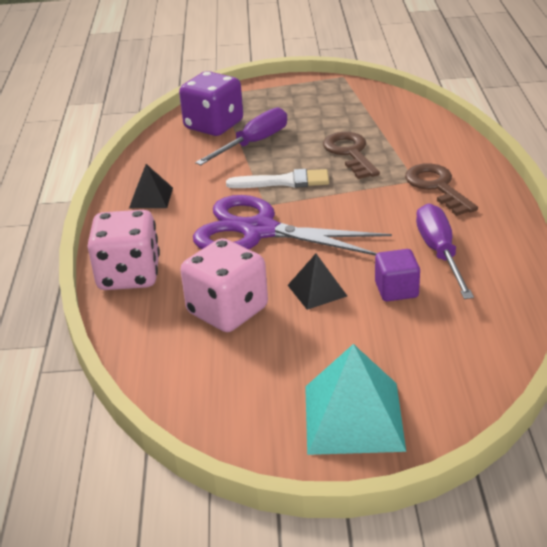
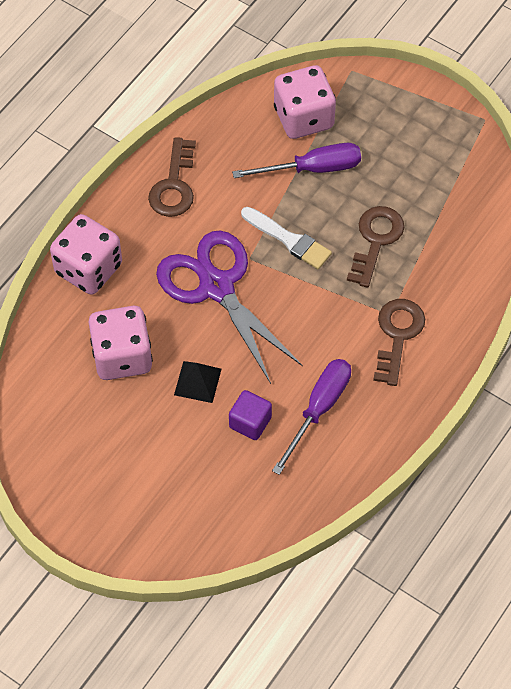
camera: 35 degrees right, 25 degrees up
(151, 198) = (174, 185): black pyramid -> brown key
(214, 125) = (303, 118): purple dice -> pink dice
(353, 417) = (114, 508): turquoise pyramid -> none

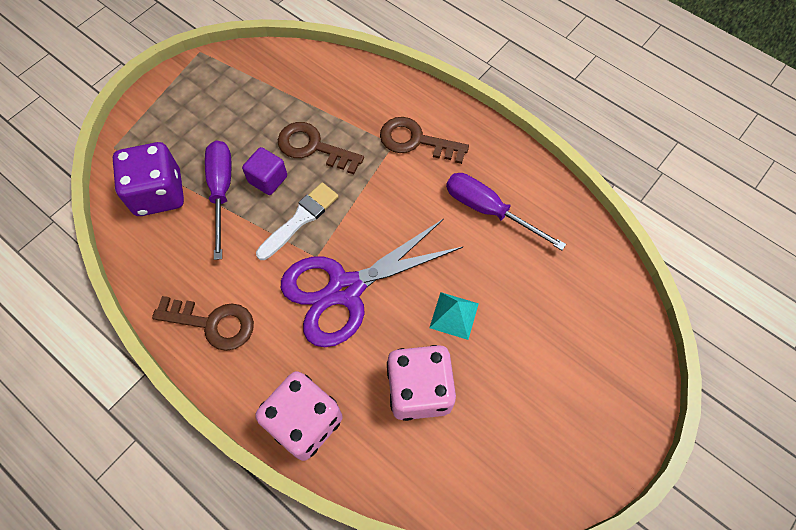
camera: 85 degrees left, 5 degrees up
(197, 381) = (454, 315): black pyramid -> turquoise pyramid
(250, 422) = (501, 270): purple cube -> purple cube (268, 179)
(303, 118) = (158, 193): pink dice -> purple dice

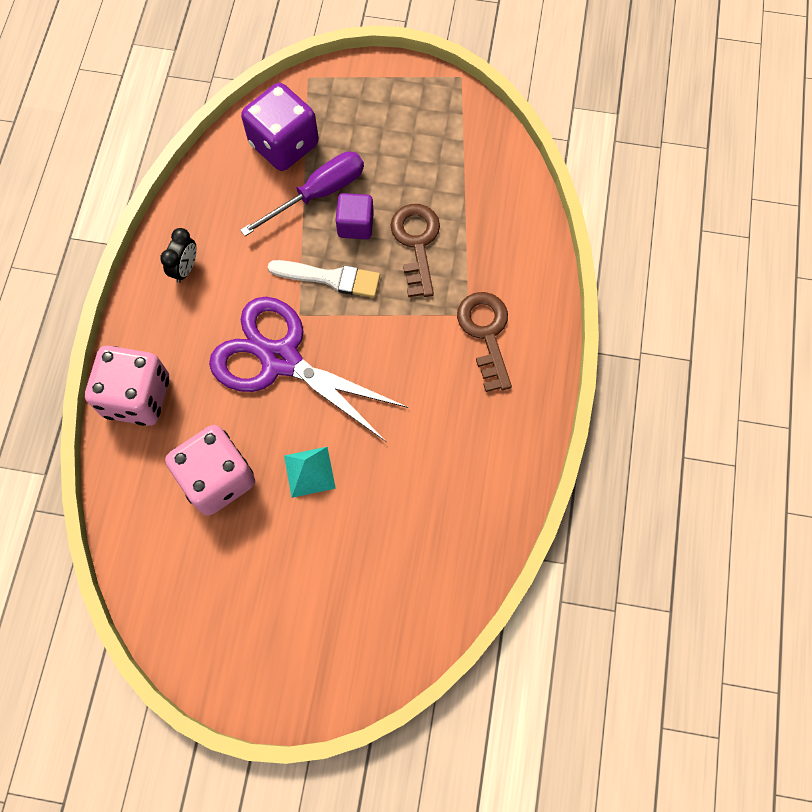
camera: 60 degrees right, 5 degrees up
(213, 323) = (185, 268): brown key -> black clock
(488, 210) = (446, 446): purple screwdriver -> none

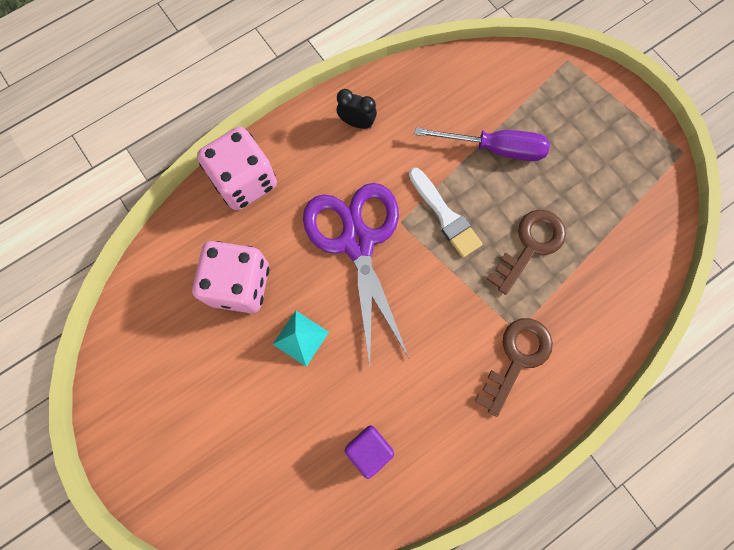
camera: 45 degrees right, 5 degrees up
(185, 268) = (357, 123): black clock -> black clock turned 135 degrees counterclockwise
(284, 144) = (504, 93): purple dice -> none
(355, 225) = (499, 193): purple cube -> purple cube (369, 449)

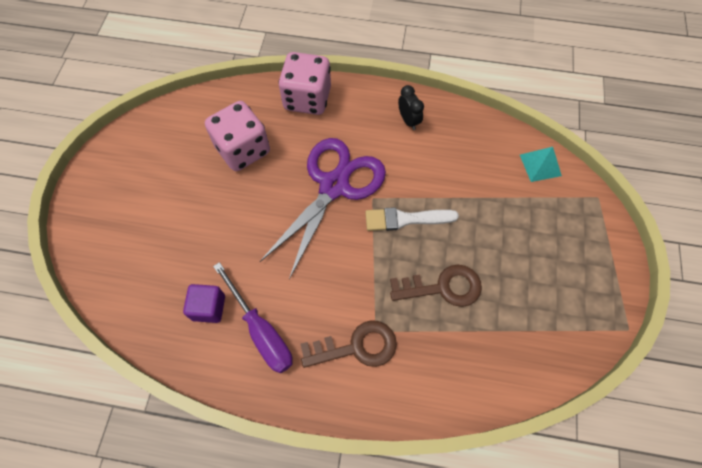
camera: 45 degrees right, 10 degrees down
(300, 338) = (242, 208): turquoise pyramid -> turquoise pyramid (540, 165)
(445, 216) = (405, 219): white brush -> white brush turned 75 degrees clockwise
(495, 148) = (483, 208): purple screwdriver -> purple screwdriver (261, 331)

